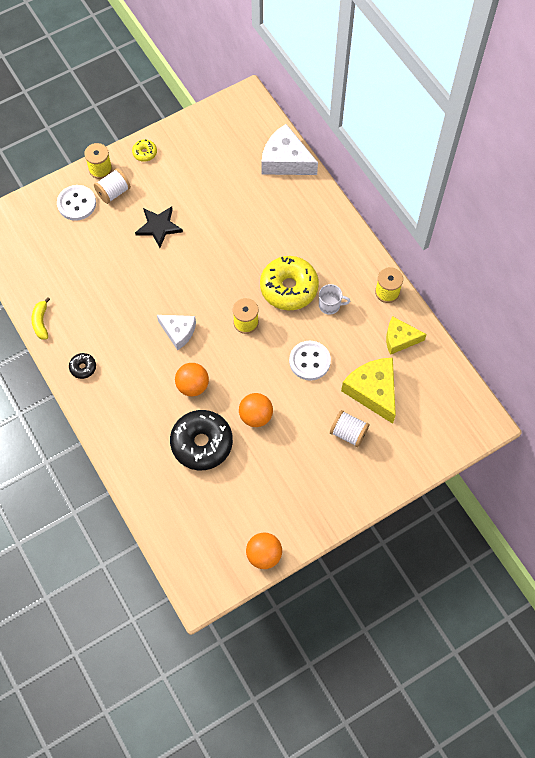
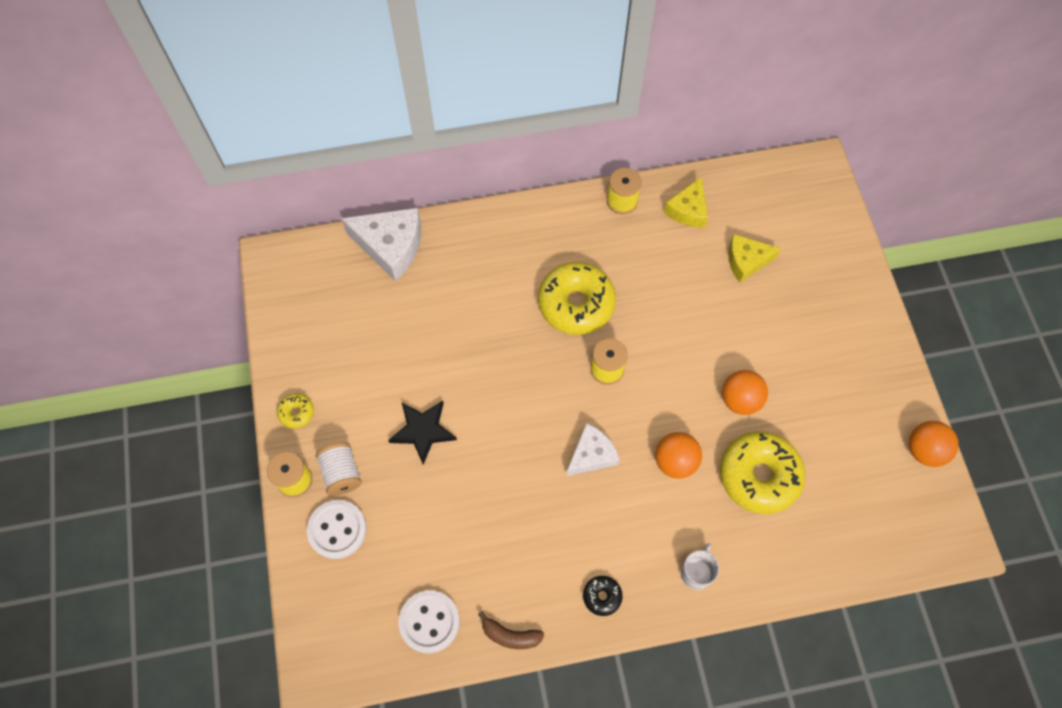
camera: 70 degrees left, 0 degrees up
(41, 322) = (510, 635): yellow banana -> brown banana
(202, 443) = (759, 476): black donut -> yellow donut
(285, 161) = (390, 246): white cheese -> white cheese turned 120 degrees counterclockwise
(309, 361) = (685, 315): white button -> white button (429, 622)
(330, 305) = (617, 267): white mug -> white mug (696, 572)
(348, 433) = (792, 305): white spool -> none
(373, 391) = (746, 261): yellow cheese -> yellow cheese, size x0.64

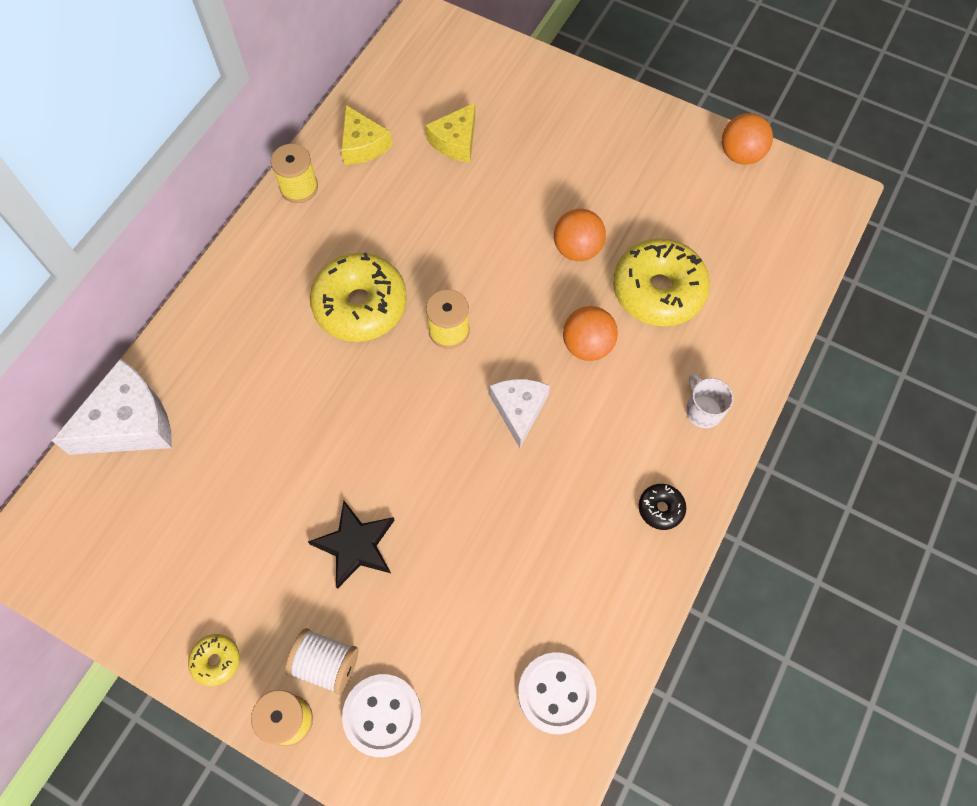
camera: 50 degrees left, 0 degrees up
(510, 635) = (632, 623): brown banana -> none

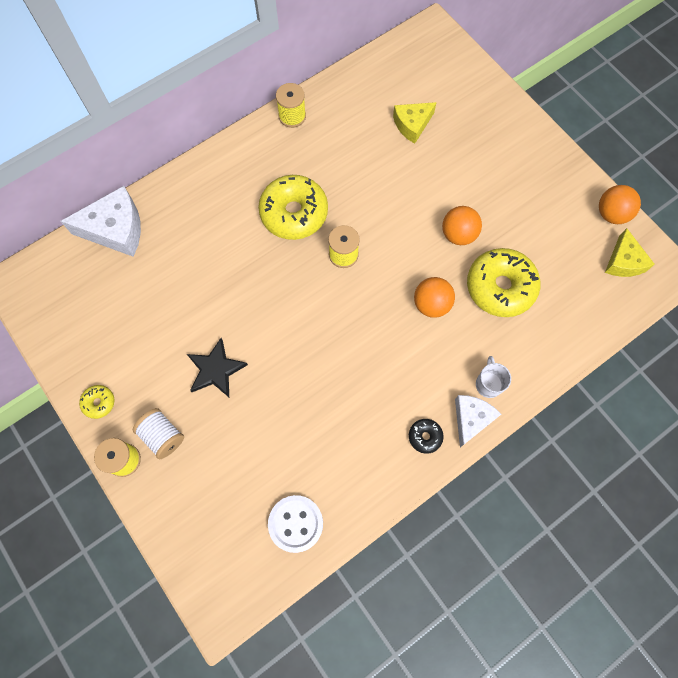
camera: 25 degrees right, 5 degrees up
(363, 145) = (348, 103): yellow cheese -> yellow cheese (623, 261)
(382, 715) = (181, 484): white button -> none
(519, 410) = (363, 328): white cheese -> white cheese (471, 419)

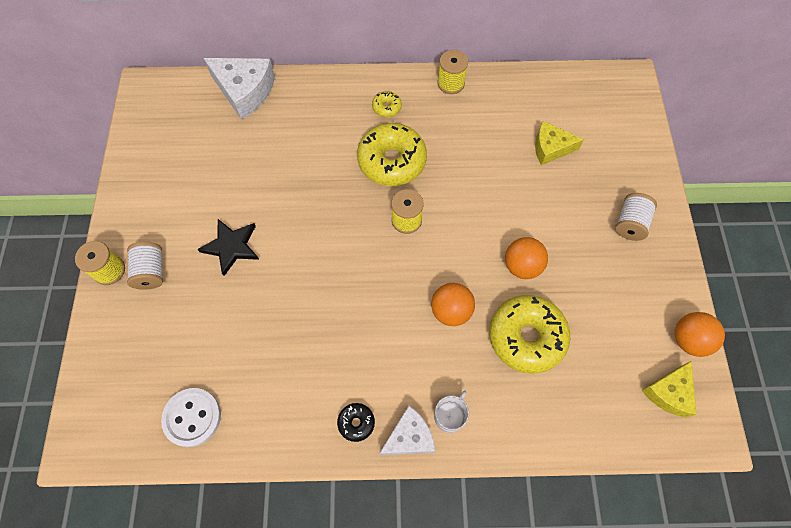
camera: 35 degrees right, 5 degrees down
(99, 403) = (127, 214): yellow donut -> yellow donut (386, 107)
(512, 150) = (630, 223): none -> white spool

